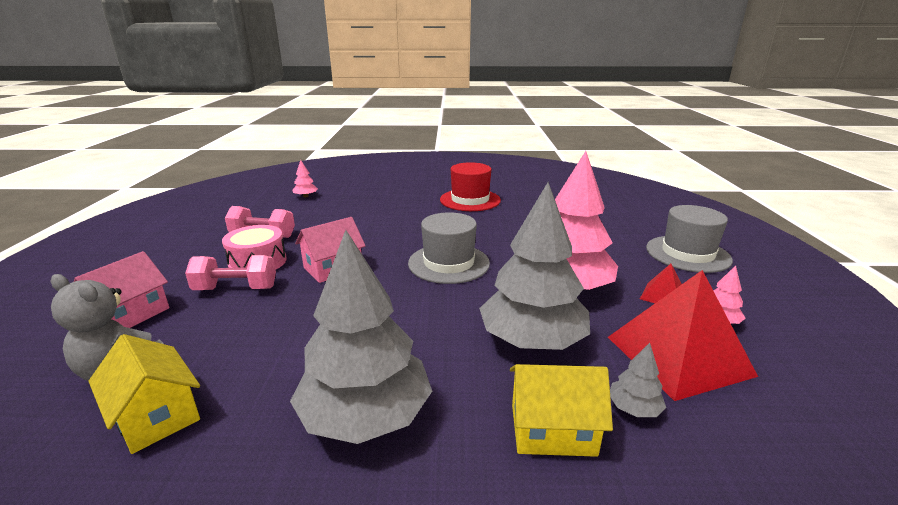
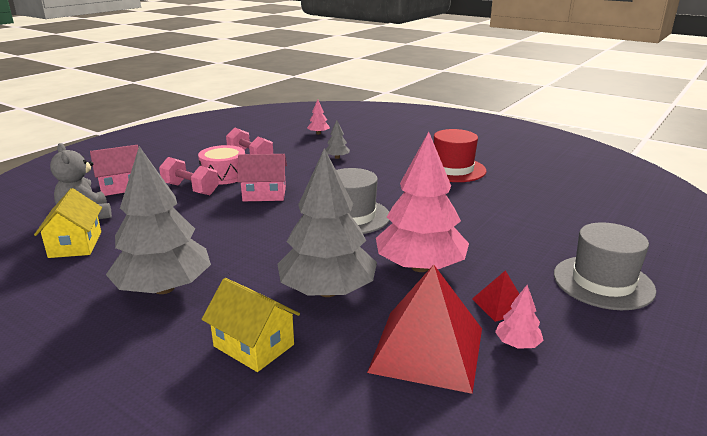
camera: 35 degrees right, 0 degrees up
(634, 408) = (328, 362): grey tree -> grey tree (337, 157)

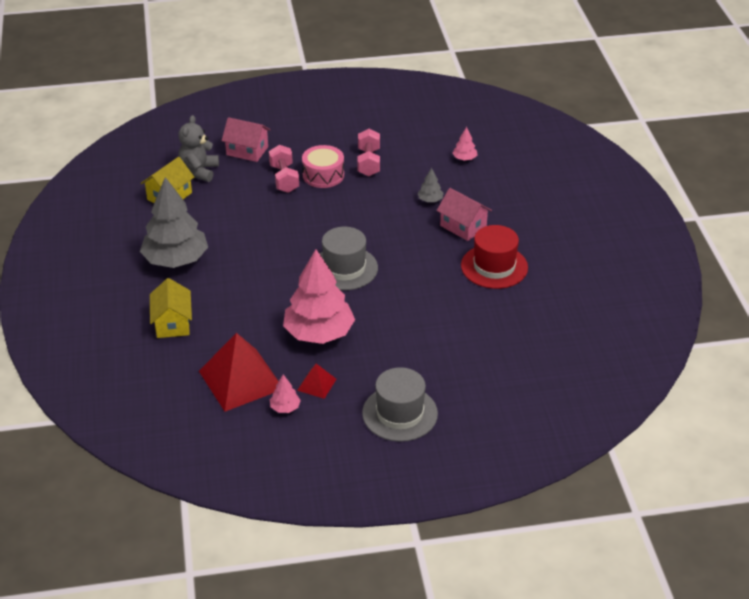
camera: 45 degrees right, 15 degrees up
(264, 194) = (322, 212): pink house -> pink house (463, 226)
(327, 291) = (247, 315): grey tree -> none

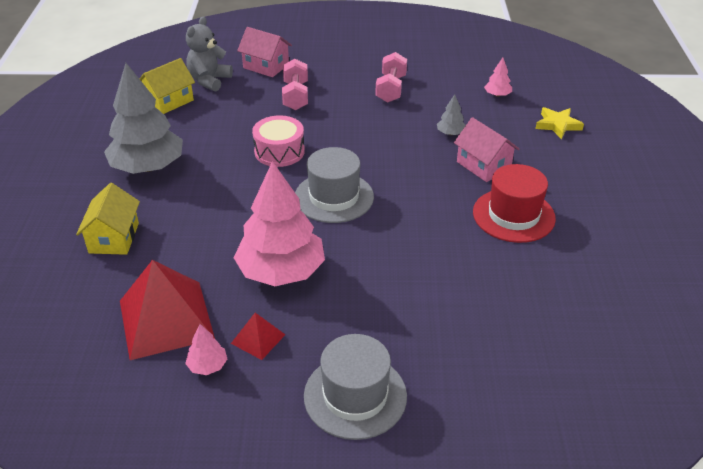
camera: 10 degrees right, 0 degrees up
(323, 175) = (338, 96): pink drum -> pink drum (279, 151)
(520, 182) = (557, 125): none -> yellow star

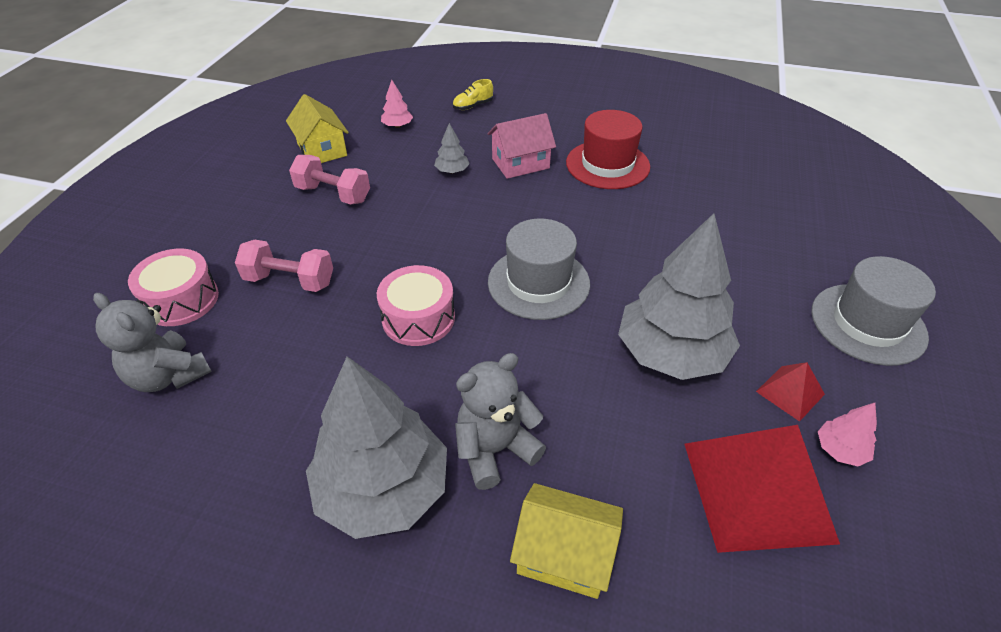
camera: 75 degrees left, 5 degrees up
(169, 101) = (194, 441): yellow house -> yellow house (322, 150)
(180, 201) = (495, 450): none -> grey teddy bear
(266, 66) = (181, 300): pink house -> pink drum
(281, 271) = (671, 353): pink tree -> grey tree
(557, 125) = (473, 106): yellow star -> yellow shoe

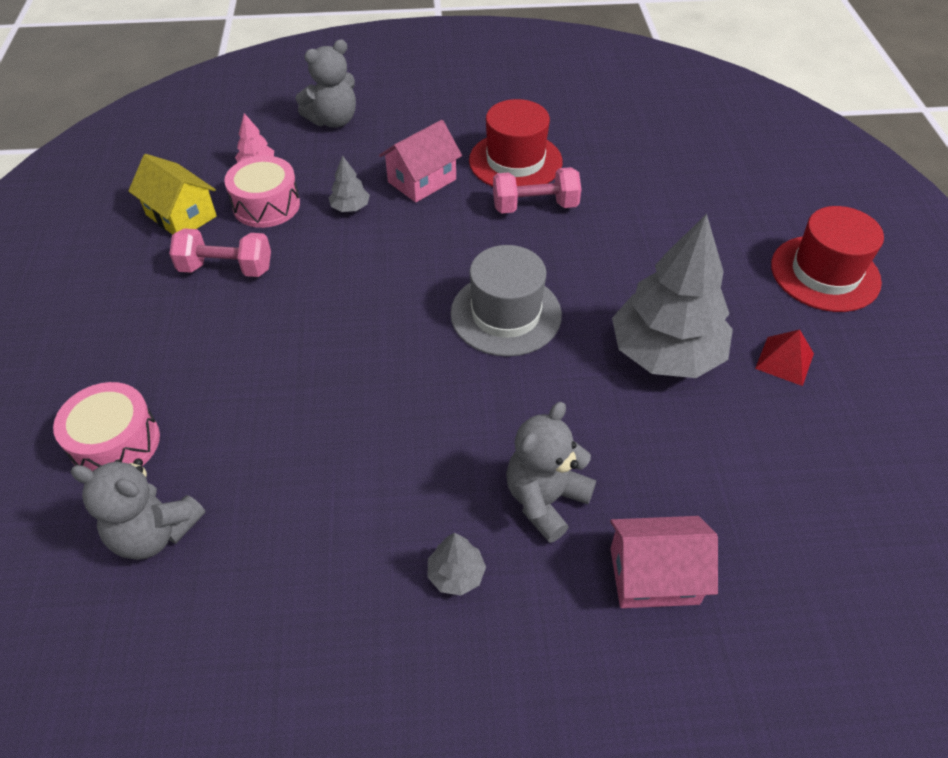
camera: 20 degrees left, 5 degrees up
(290, 281) = (233, 385): pink dumbbell -> pink dumbbell (535, 206)
(383, 489) = (456, 574): grey tree -> grey tree, size x0.41
(418, 318) = (400, 387): pink drum -> pink drum (266, 205)
(473, 106) = (333, 120): yellow shoe -> grey teddy bear
(564, 554) = (654, 575): yellow house -> pink house
(757, 490) = (792, 461): red pyramid -> none
(840, 450) = (845, 402): pink tree -> none
(868, 323) = (825, 273): grey hat -> red hat

